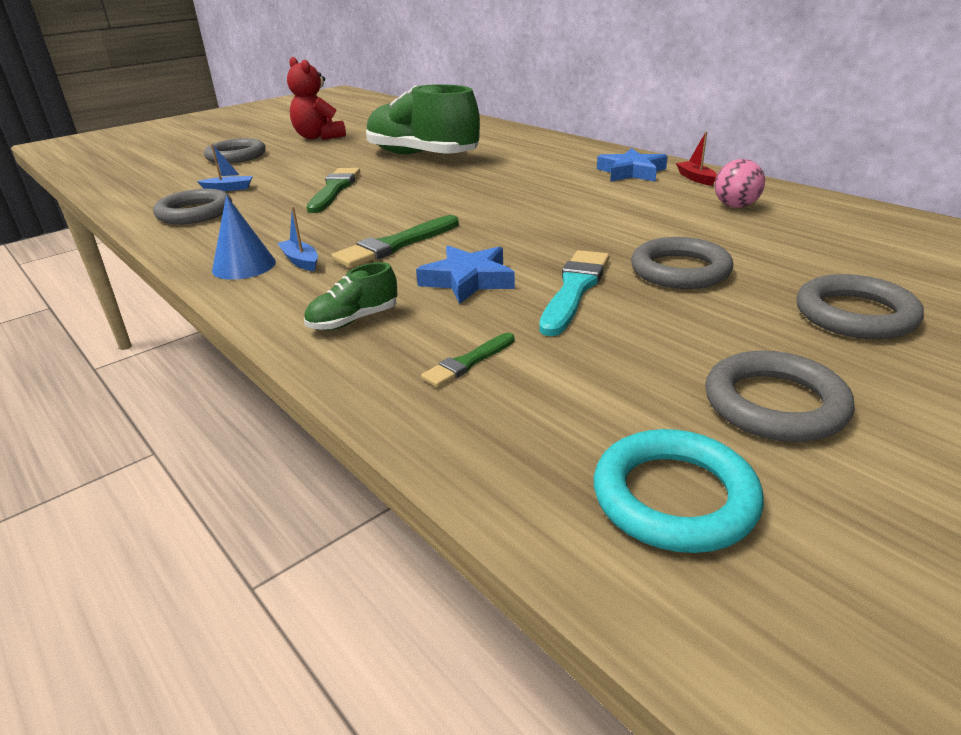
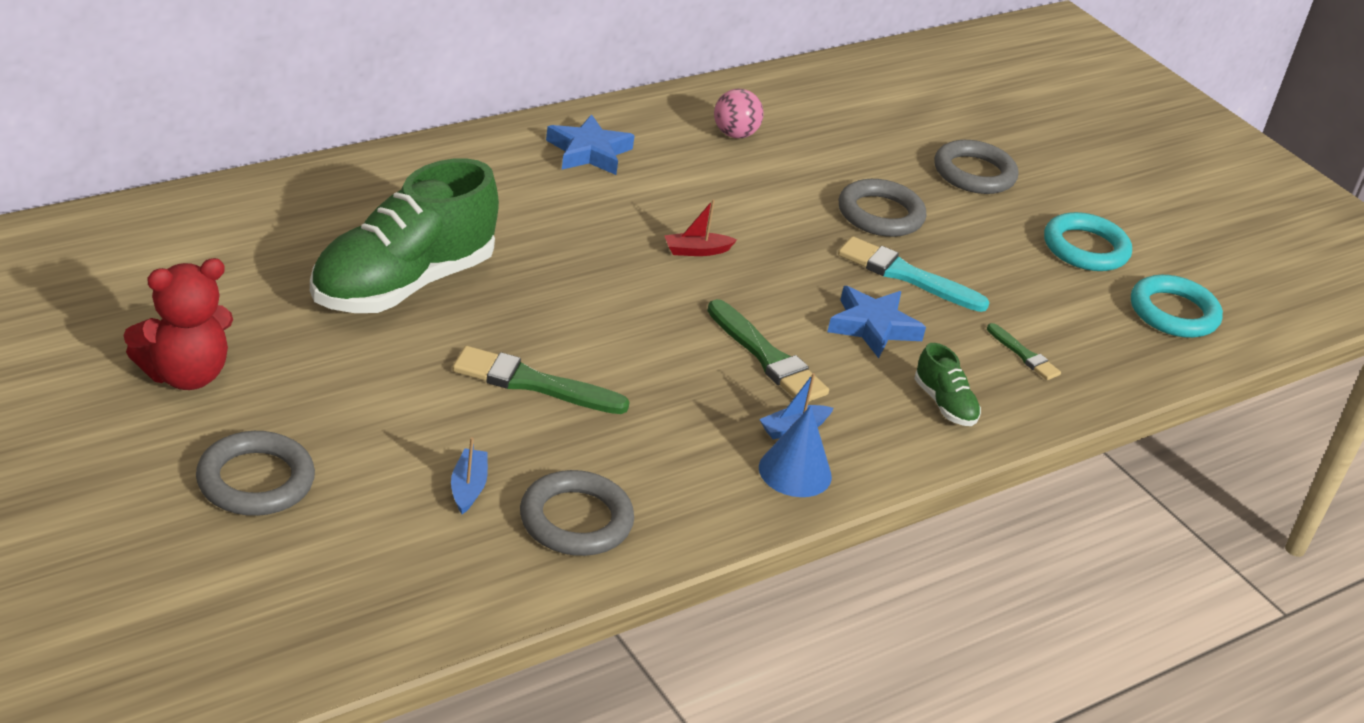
camera: 90 degrees left, 5 degrees up
(696, 178) = (636, 123): red boat -> red boat (696, 251)
(774, 404) = (1085, 248): grey ring -> turquoise ring

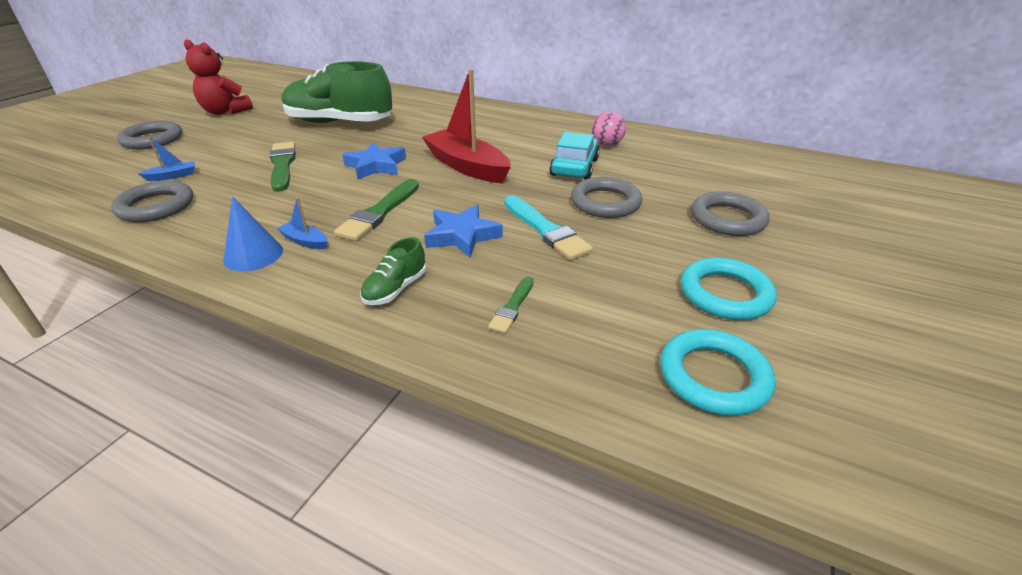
camera: 65 degrees right, 0 degrees up
(589, 152) = (518, 123): blue star -> blue star (376, 166)
(696, 251) = (467, 166): red boat -> red boat, size x2.35
(775, 186) = (574, 167): none -> turquoise car
(906, 275) = (546, 230): turquoise brush -> turquoise brush turned 150 degrees clockwise

